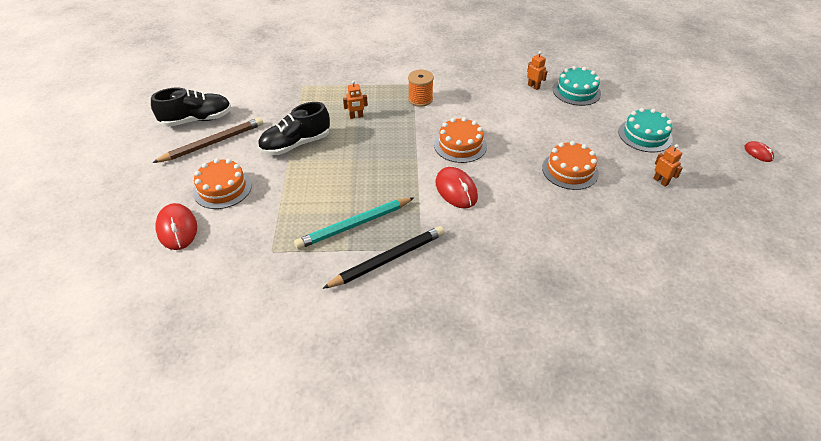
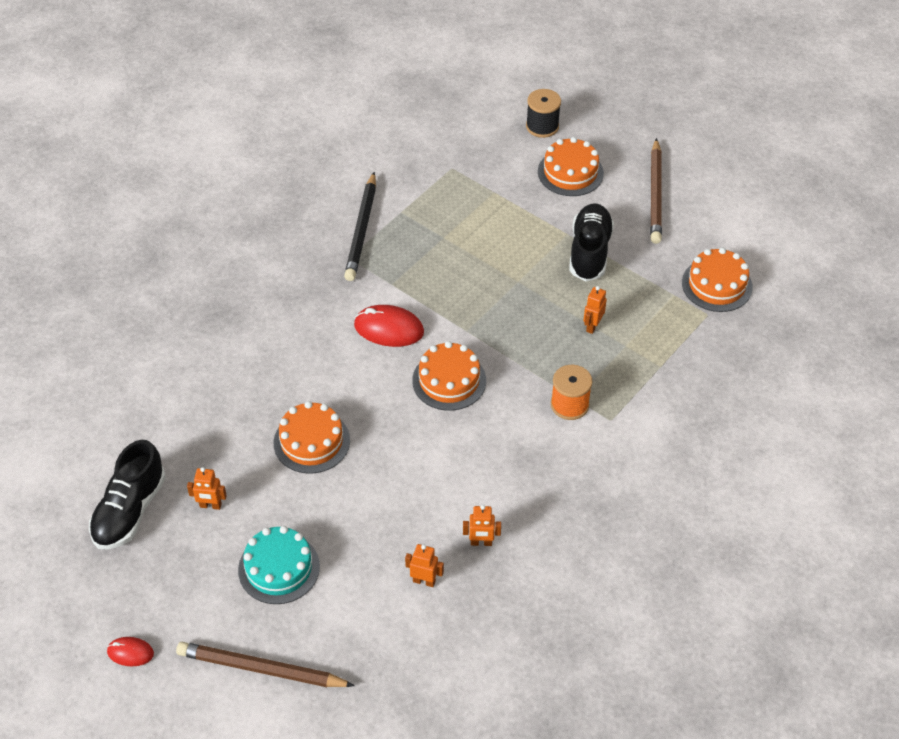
camera: 130 degrees right, 5 degrees up
(177, 229) = (542, 126): red mouse -> black spool
(197, 120) = (714, 199): black shoe -> black shoe (130, 511)
(275, 91) = (717, 285): none -> orange cake
(354, 225) = (425, 231): turquoise pencil -> none
(576, 91) = (424, 581): turquoise cake -> orange robot
(688, 111) = (261, 668): none -> brown pencil

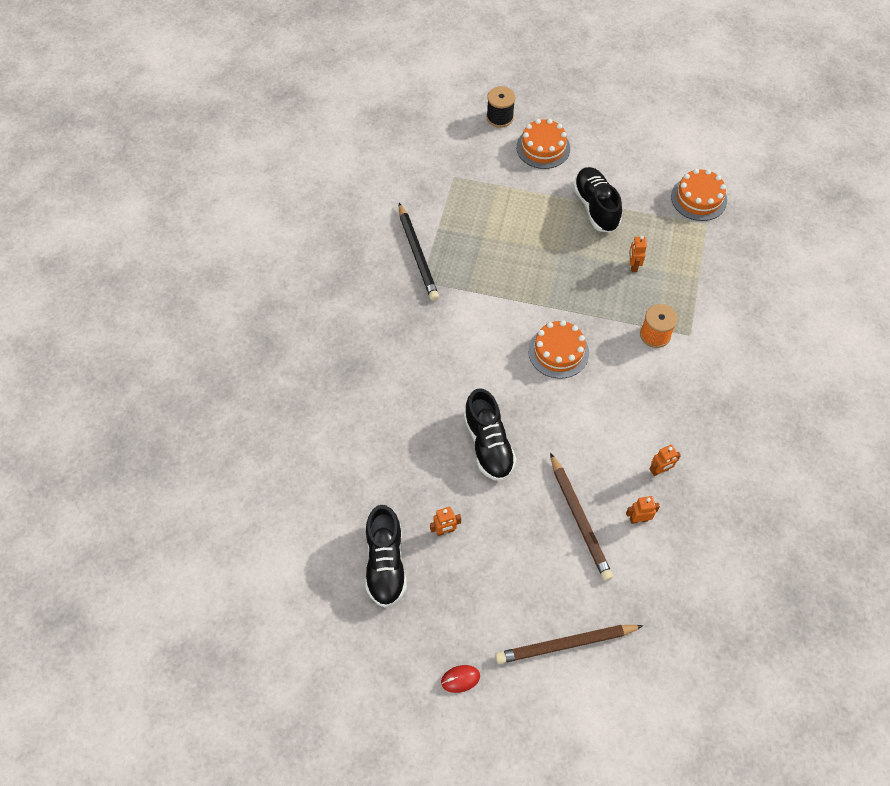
camera: 25 degrees left, 10 degrees up
(279, 568) = (528, 558): turquoise cake -> none
(311, 441) = (488, 444): orange cake -> black shoe
(388, 329) = (488, 328): red mouse -> none
(655, 195) = (614, 143): brown pencil -> brown pencil (579, 519)

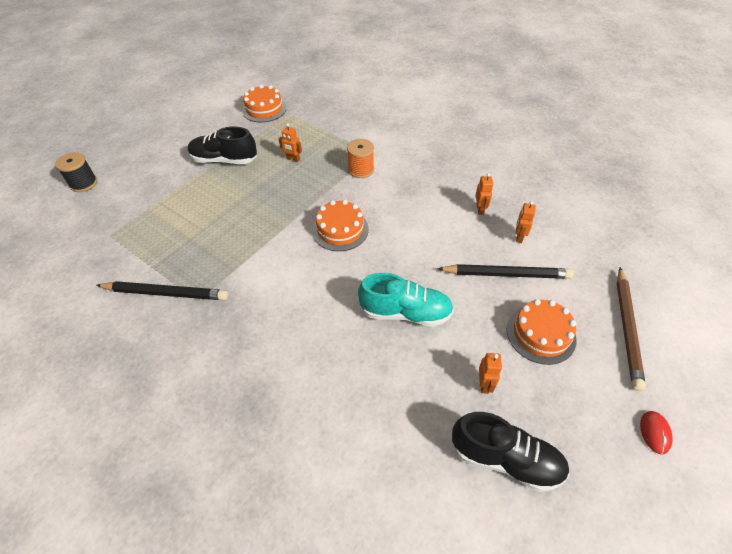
camera: 65 degrees left, 10 degrees down
(488, 444) = (405, 313): black shoe -> turquoise shoe
(543, 148) = (141, 169): orange cake -> orange cake (541, 334)
(579, 519) = (507, 274): brown pencil -> black pencil

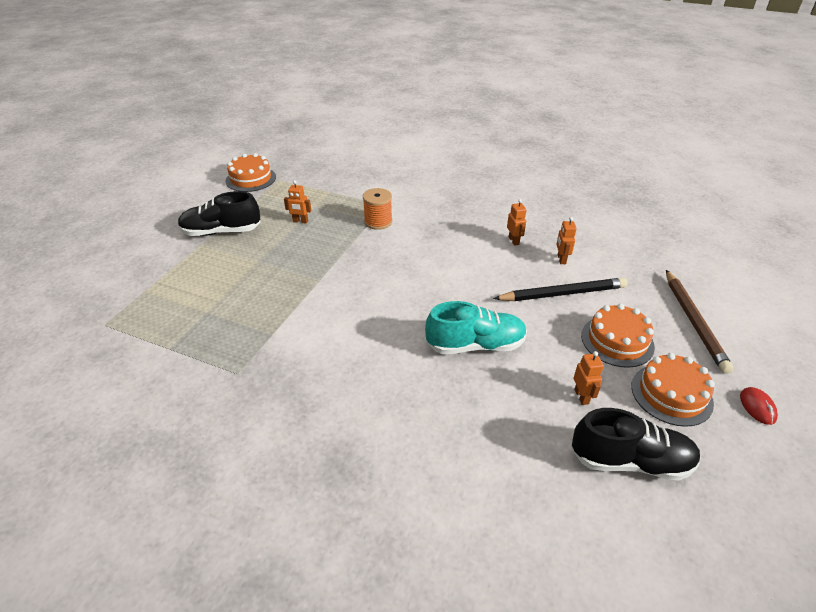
camera: 15 degrees left, 10 degrees down
(83, 183) = (54, 276): black spool -> none
(166, 293) = (196, 372): black pencil -> none
(340, 230) = (376, 279): orange cake -> orange cake (671, 394)

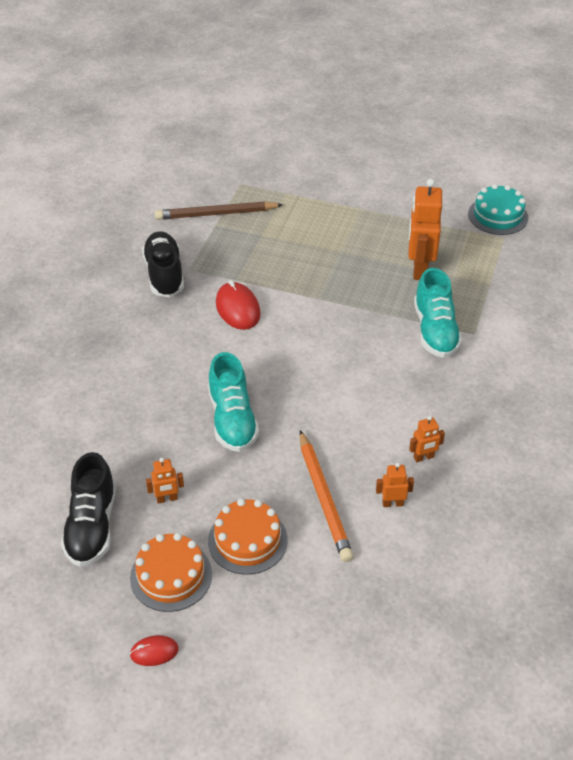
camera: 85 degrees right, 5 degrees up
(221, 232) = (386, 217): black shoe -> black shoe (164, 274)
(251, 179) = (498, 216): orange cake -> turquoise cake
(300, 221) = (419, 269): orange robot -> orange robot, size x2.08
(318, 335) = (237, 309): none -> red mouse
(378, 222) = (435, 331): orange spool -> turquoise shoe
(563, 294) = (323, 499): black pencil -> orange pencil
(693, 322) = (286, 624): brown pencil -> brown pencil (216, 214)

